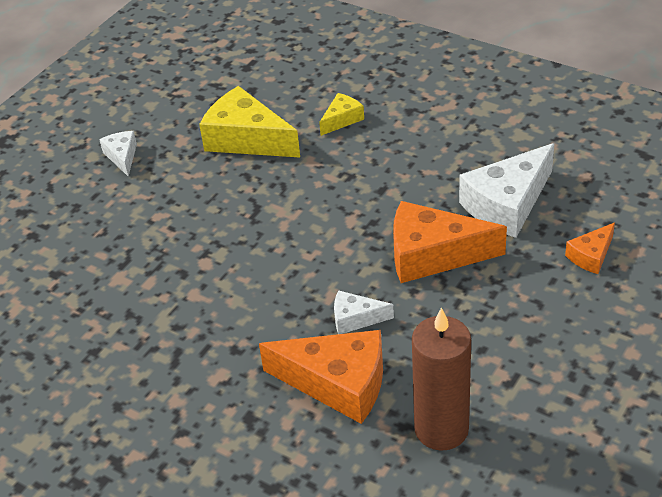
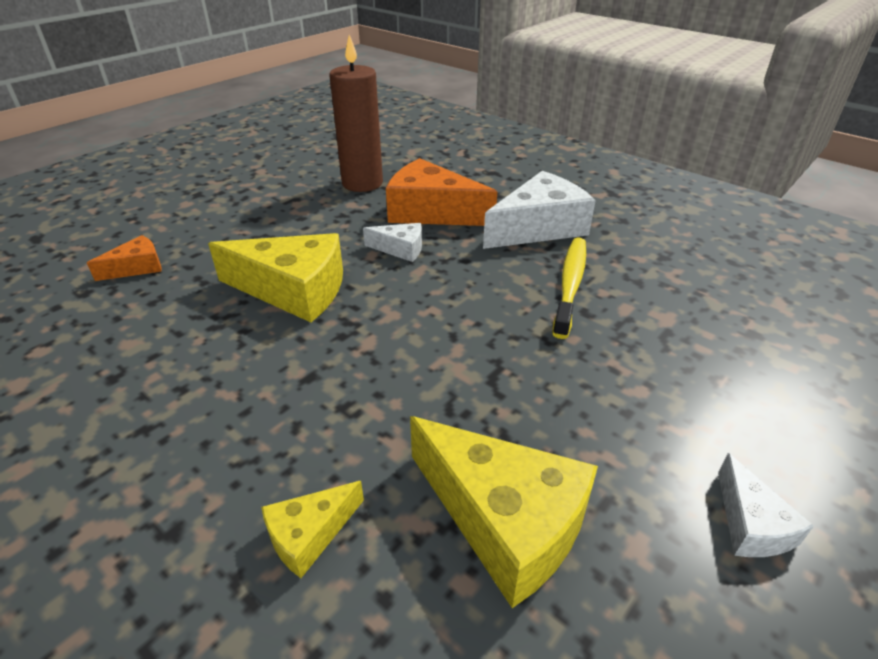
camera: 175 degrees left, 5 degrees down
(191, 300) = (570, 284): none -> yellow toothbrush
(433, 255) = (293, 290): orange cheese -> yellow cheese
(507, 204) = (167, 330): white cheese -> white cheese (539, 227)

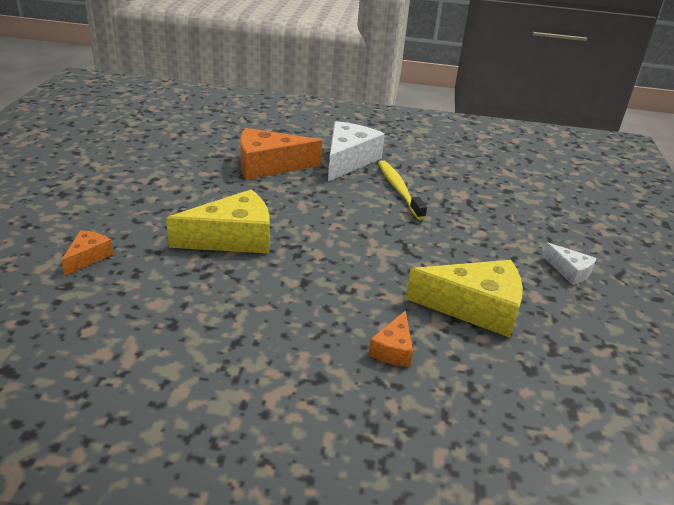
camera: 35 degrees left, 5 degrees down
(309, 535) = (393, 349): yellow cheese -> orange cheese
(362, 183) = (194, 156): brown candle -> none
(400, 249) = (275, 194): white cheese -> none

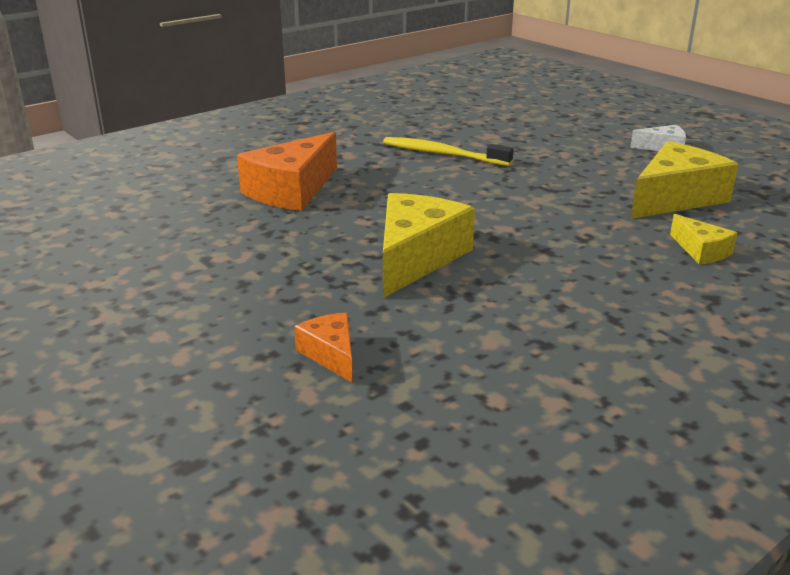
camera: 45 degrees left, 5 degrees down
(348, 160) = (349, 153): white cheese -> none
(393, 349) = (701, 251): orange cheese -> yellow cheese

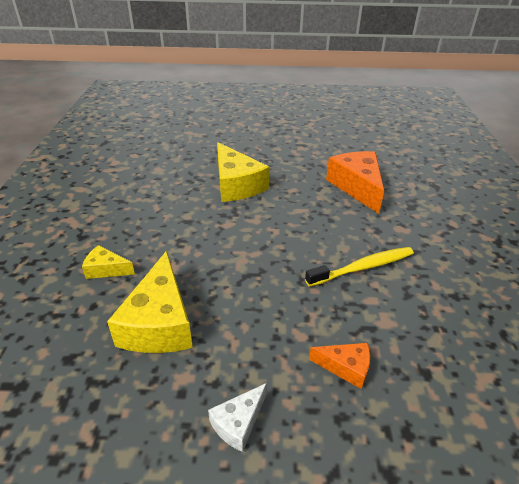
camera: 130 degrees right, 10 degrees up
(331, 354) = (201, 142): orange cheese -> orange cheese (346, 367)

